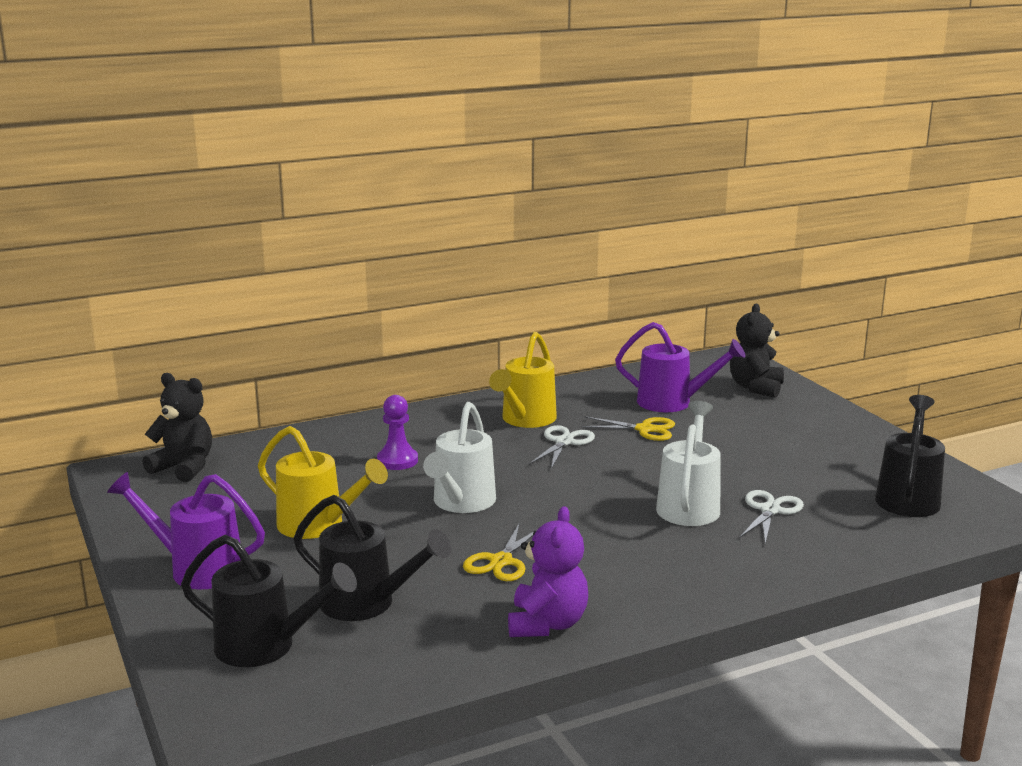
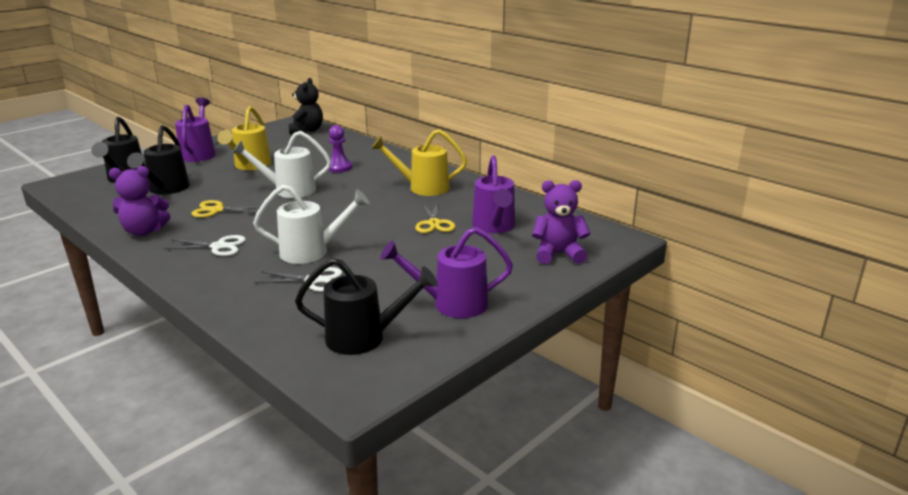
camera: 70 degrees right, 5 degrees up
(564, 442) = (394, 203): white scissors -> white scissors (218, 247)
(755, 387) = (558, 254): black teddy bear -> purple teddy bear
(848, 449) = (452, 304): none -> purple watering can

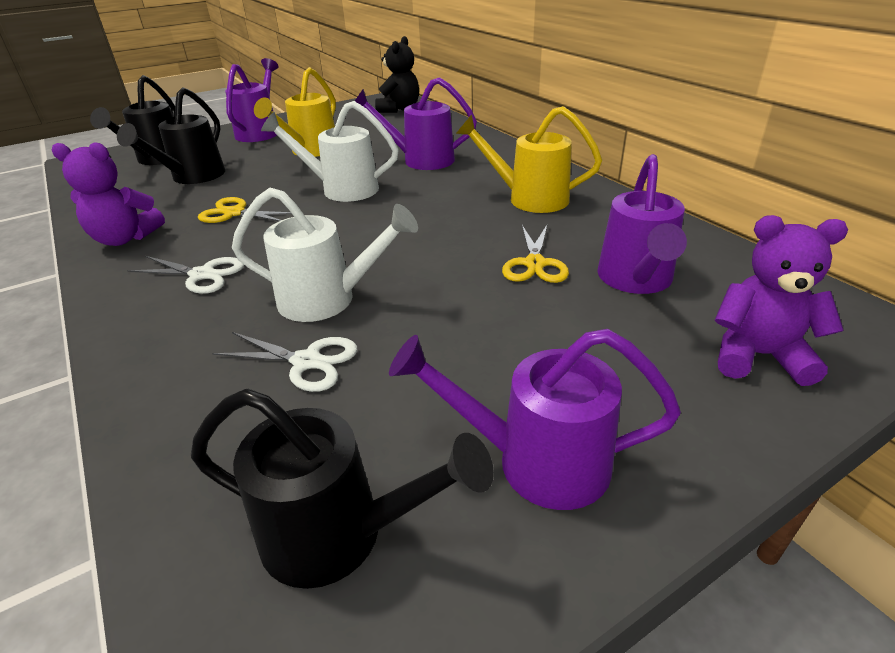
camera: 15 degrees right, 10 degrees up
(339, 167) = (421, 160): purple pawn -> purple watering can

